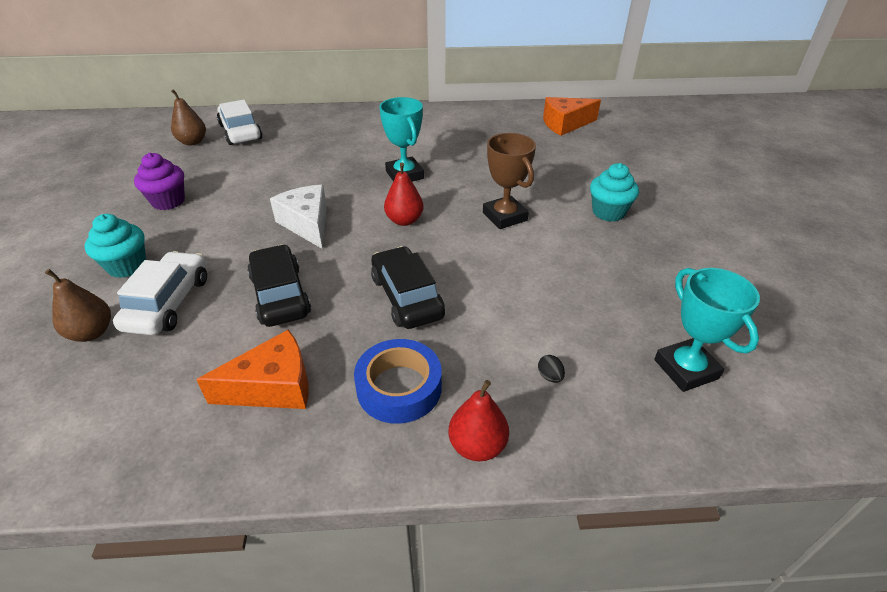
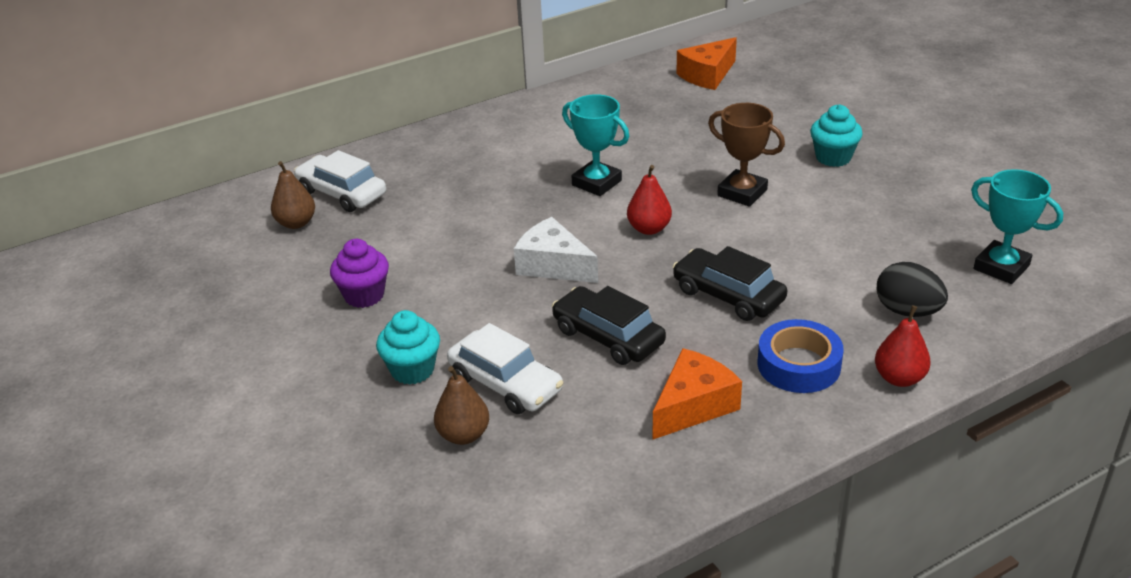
camera: 25 degrees left, 5 degrees down
(168, 303) = (505, 383): white car -> white car turned 150 degrees clockwise
(550, 376) = (907, 311): black egg -> black egg, size x2.36

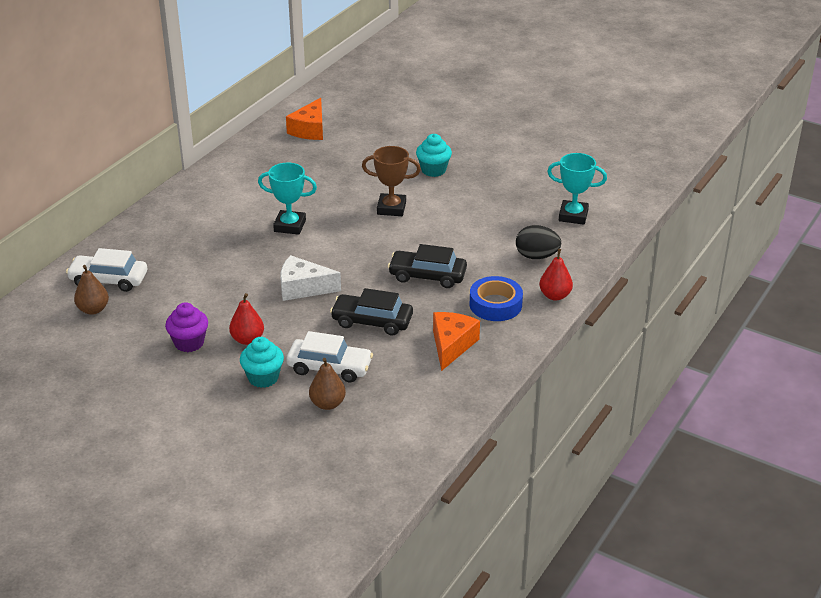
camera: 30 degrees left, 0 degrees up
(649, 229) = (348, 247): red pear -> red pear (247, 339)

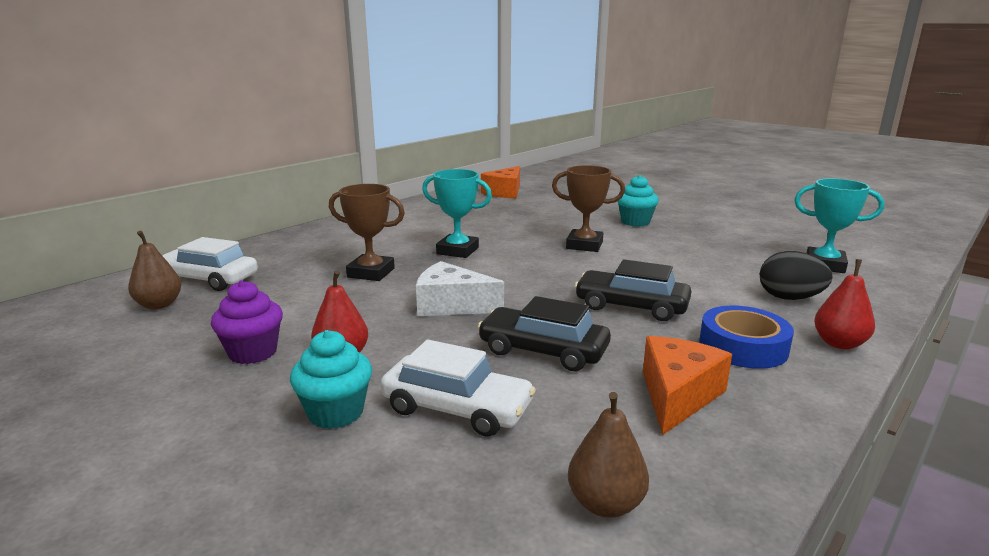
camera: 10 degrees right, 15 degrees down
(231, 260) = (371, 273): none -> brown trophy
(327, 404) = (432, 472): brown pear -> brown pear (605, 504)

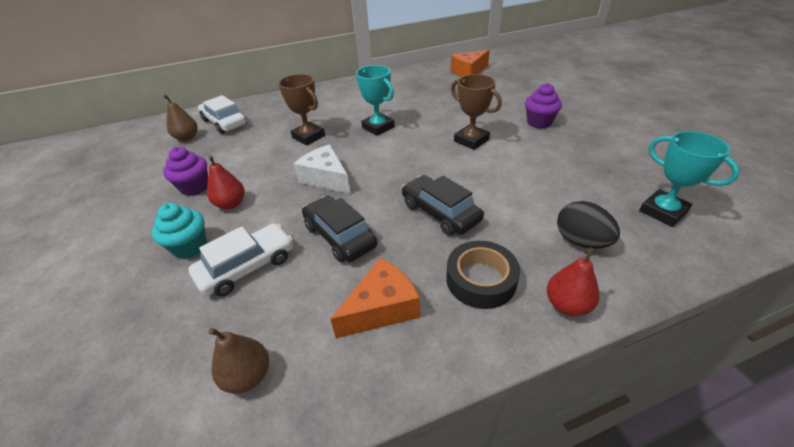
camera: 30 degrees right, 20 degrees up
(457, 408) = (247, 267): white car -> white car turned 90 degrees counterclockwise
(635, 222) = (539, 122): turquoise cupcake -> purple cupcake
(743, 346) = (481, 280): blue tape -> black tape

